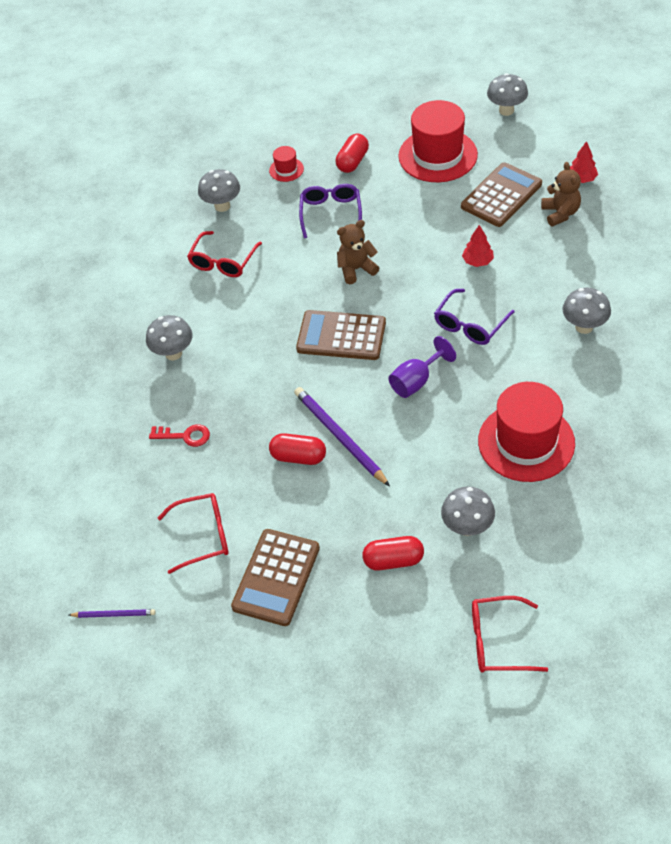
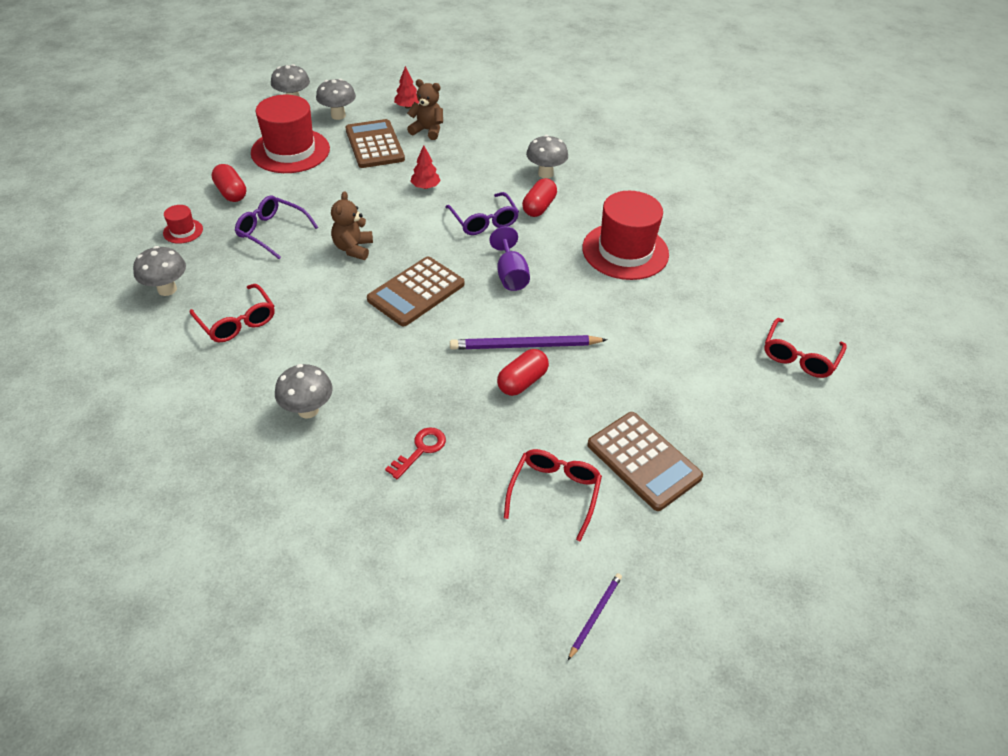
camera: 65 degrees left, 5 degrees down
(393, 560) = (681, 376): red capsule -> red capsule (539, 207)
(467, 527) = (680, 319): grey mushroom -> grey mushroom (338, 115)

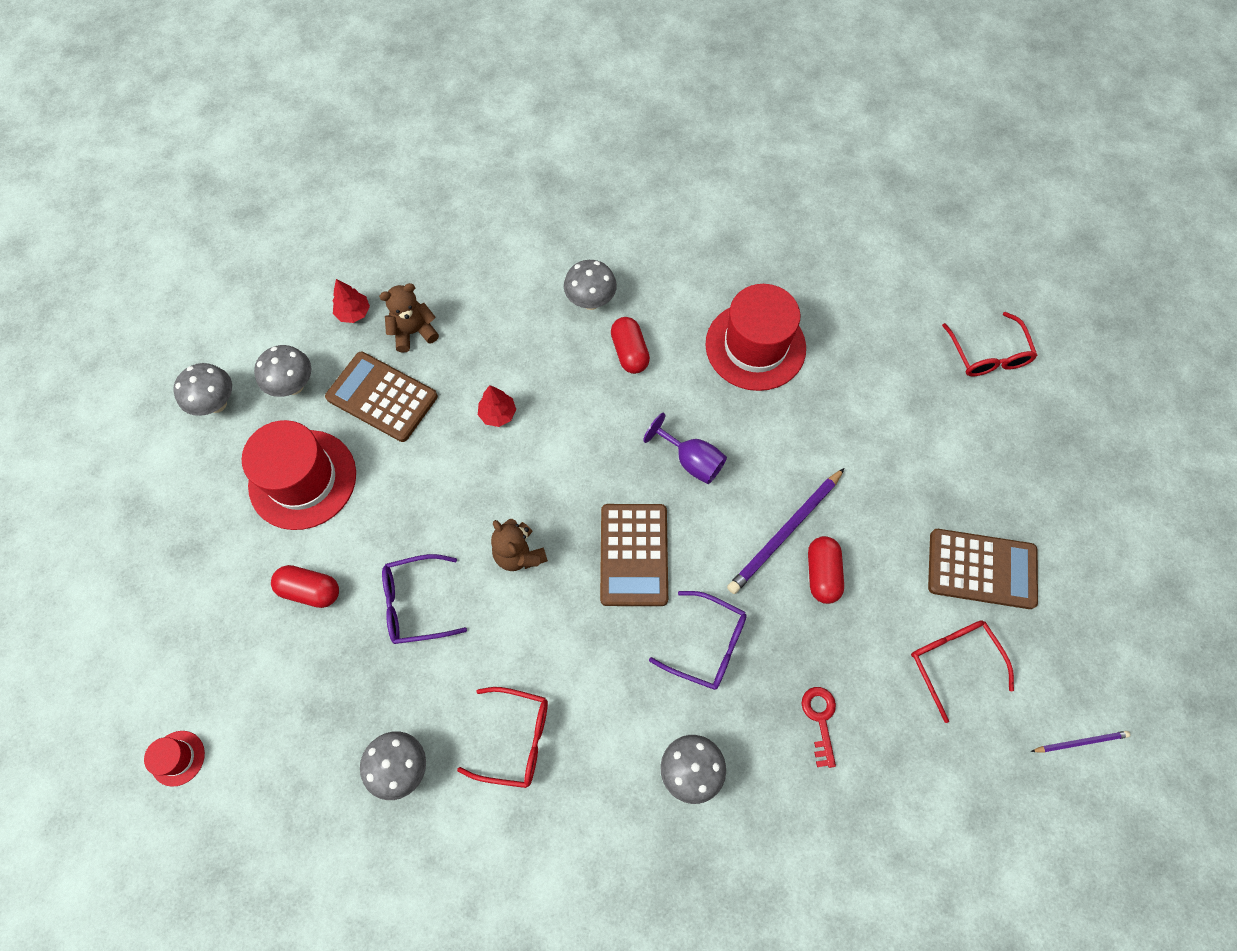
camera: 40 degrees left, 20 degrees up
(183, 231) = (323, 684): red hat -> red hat (178, 758)
(484, 221) = (600, 413): purple glasses -> purple glasses (707, 645)
(595, 615) = (1080, 742): purple pencil -> purple pencil turned 90 degrees clockwise

